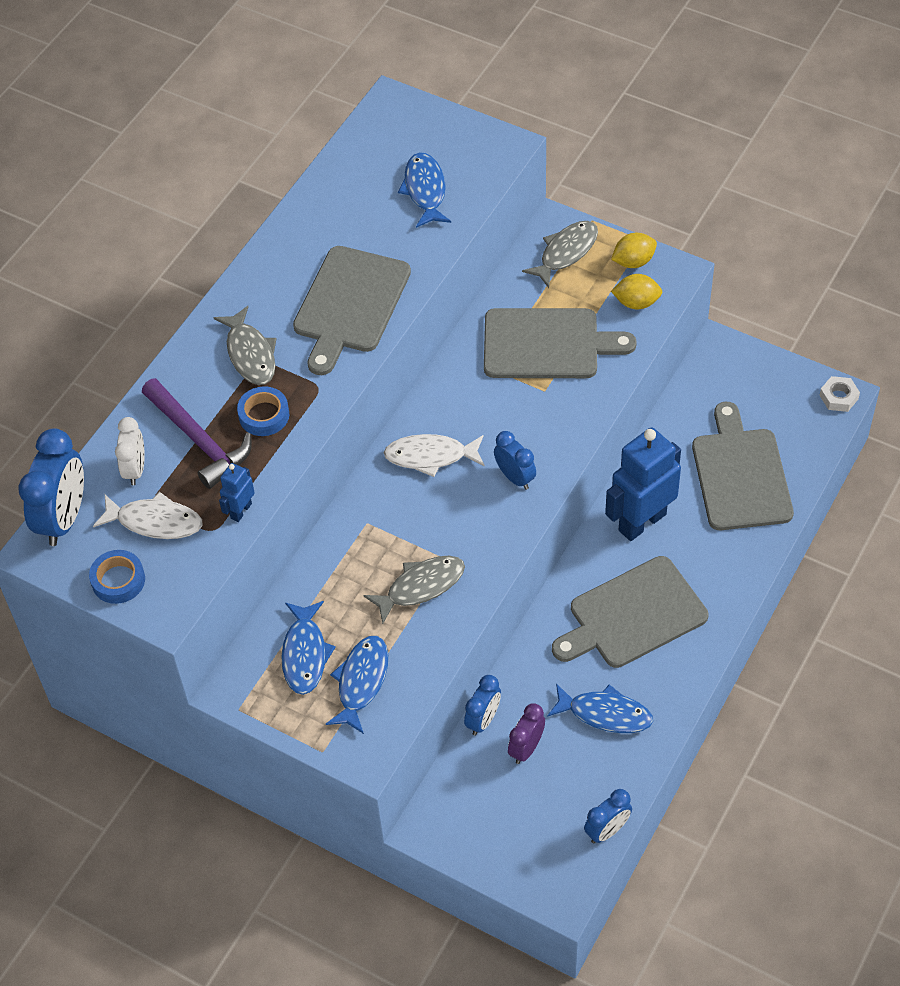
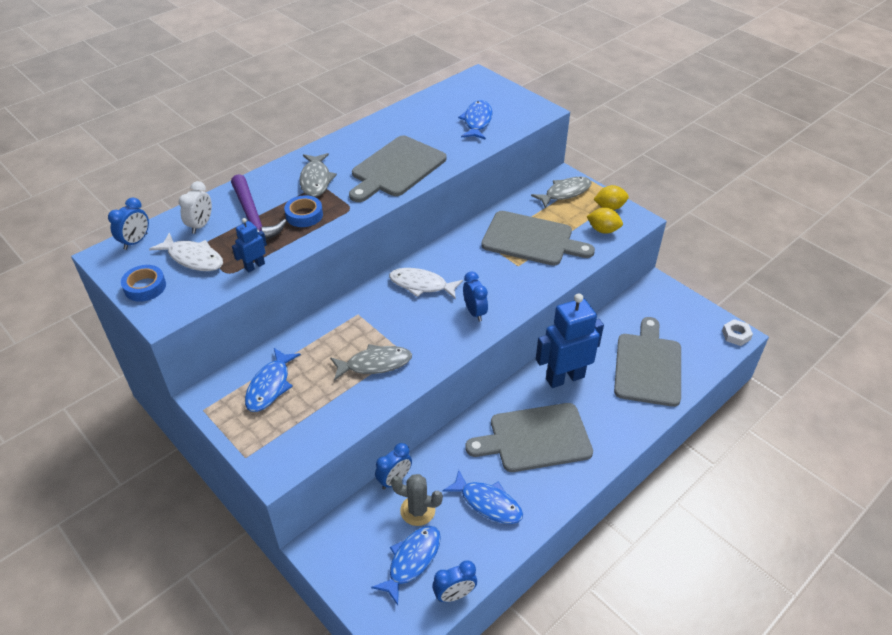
camera: 15 degrees right, 10 degrees down
(64, 518) = (136, 241): blue clock -> blue clock, size x0.59
(361, 682) = (299, 416): blue fish -> blue fish (412, 561)
(526, 748) = (417, 510): purple clock -> grey cactus

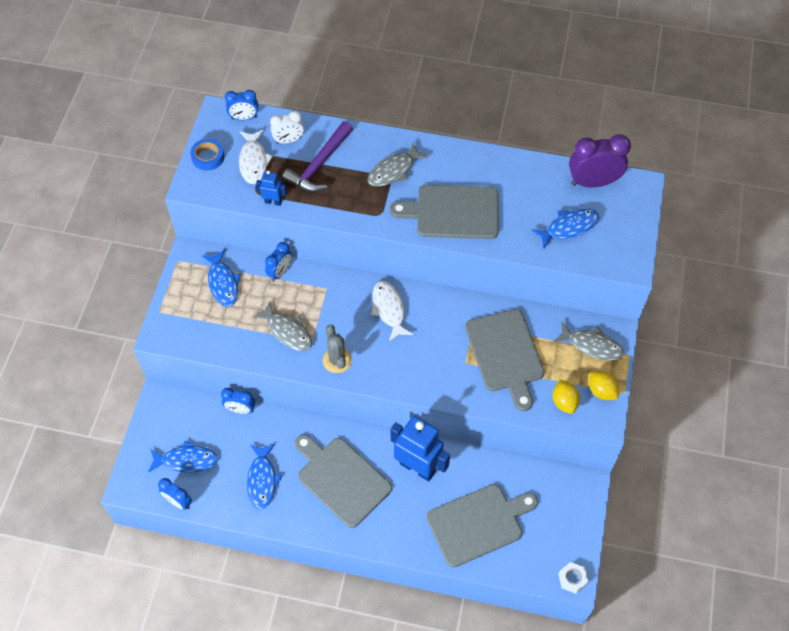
camera: 55 degrees right, 15 degrees up
(270, 386) = (223, 283): blue fish -> blue fish turned 90 degrees counterclockwise
(304, 215) = (348, 192): blue tape -> none
(417, 510) = (226, 439): grey cactus -> grey cactus (337, 360)
(449, 94) = (593, 182): none -> purple clock
(474, 312) = (387, 363): blue clock -> blue clock (280, 272)

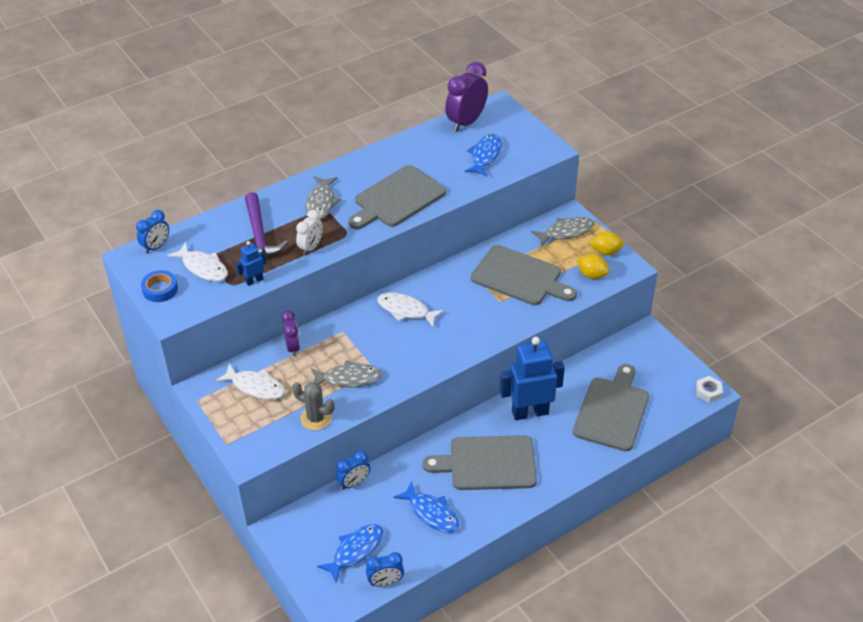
camera: 45 degrees left, 15 degrees down
(223, 283) = (255, 387): blue fish -> white fish
(280, 272) = (293, 347): blue clock -> purple clock
(288, 140) = (213, 237): white clock -> white clock (311, 247)
(337, 360) = (410, 367): grey cactus -> grey cactus (316, 418)

